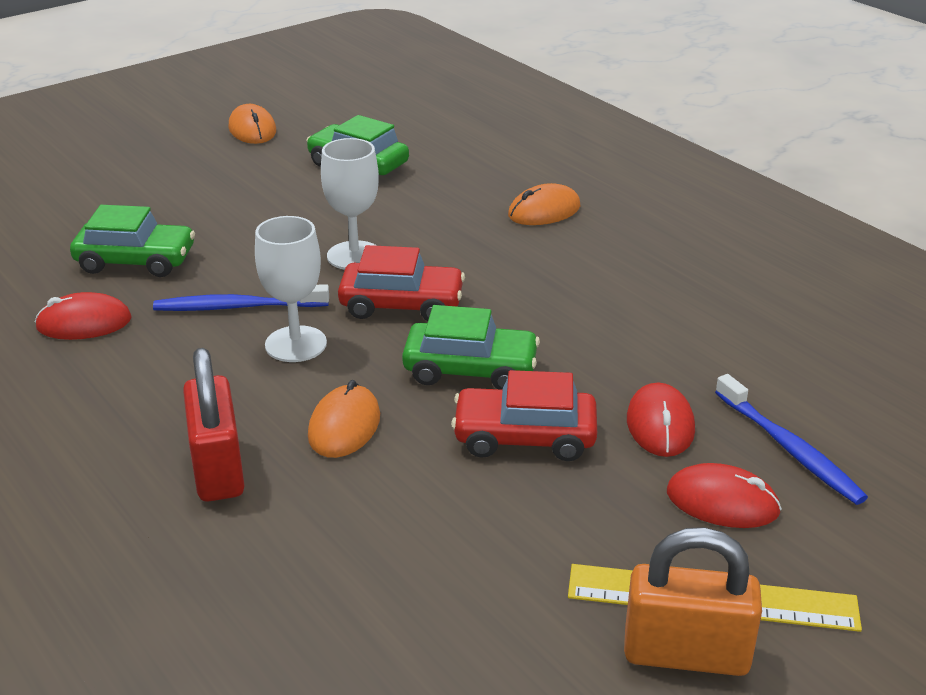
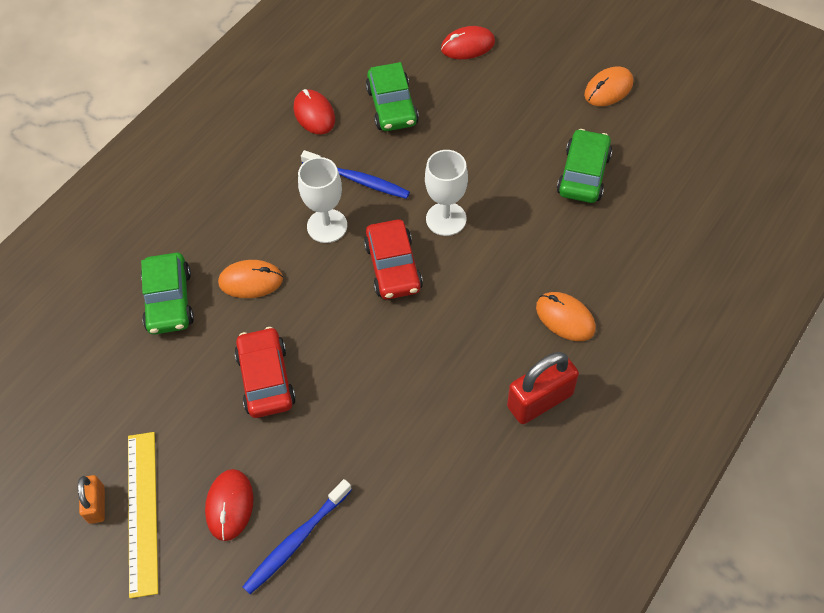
camera: 75 degrees right, 25 degrees up
(218, 469) = (196, 236): red padlock -> red padlock (540, 400)
(237, 307) = (358, 180): blue toothbrush -> blue toothbrush turned 135 degrees clockwise
(470, 369) = (329, 329): green car -> green car (169, 301)
(660, 425) = (301, 455): red mouse -> red mouse (468, 45)
(686, 653) = (97, 504): orange padlock -> orange padlock, size x0.57

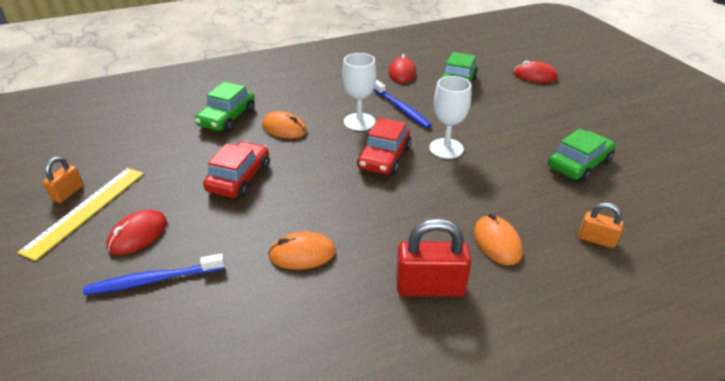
camera: 30 degrees right, 20 degrees down
(608, 89) = (634, 127): orange mouse -> orange mouse (302, 254)
(643, 267) = (596, 239): none -> orange padlock

